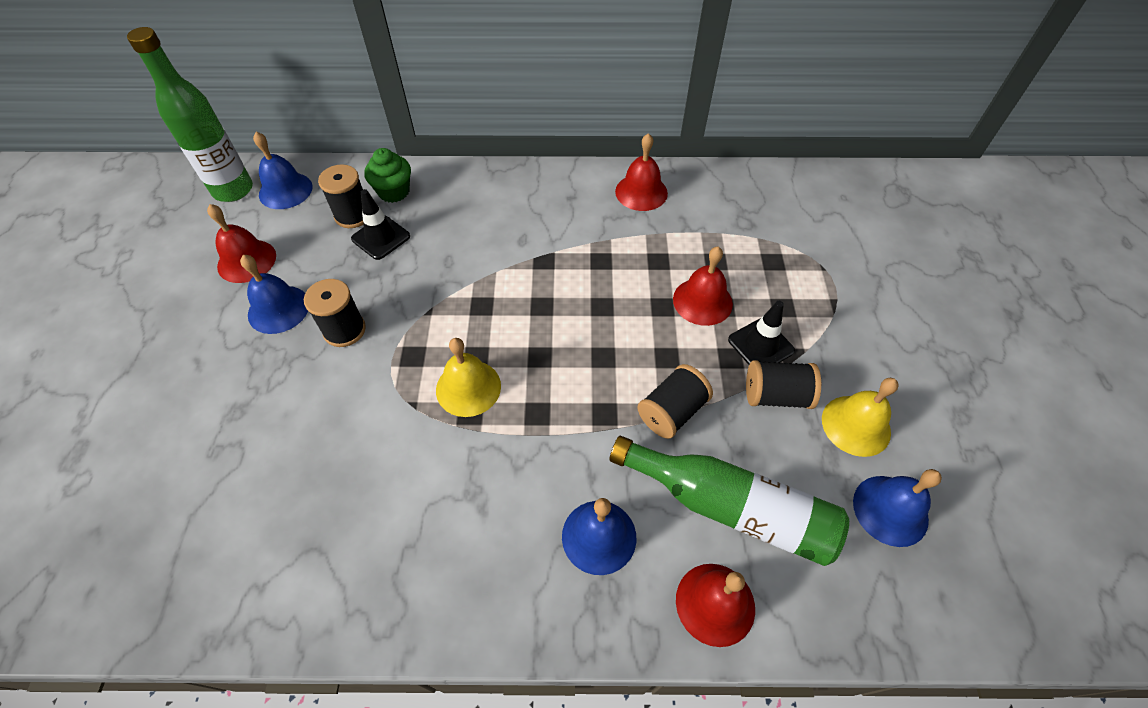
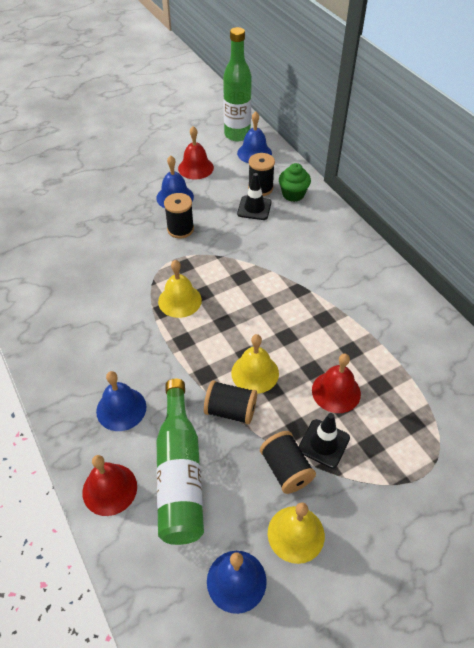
camera: 60 degrees right, 5 degrees down
(633, 362) = (255, 373): none -> yellow bell
(641, 192) = (408, 313): red bell -> none

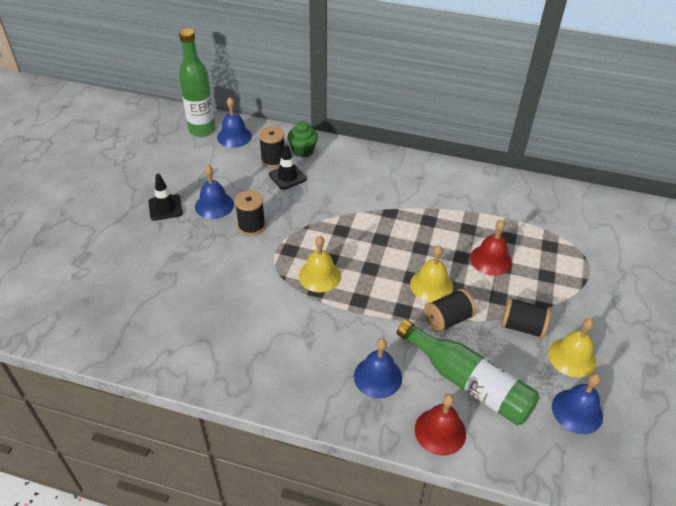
camera: 45 degrees left, 5 degrees down
(195, 168) = (201, 173): red bell -> none
(324, 443) = (522, 295): black traffic cone -> black traffic cone (165, 207)

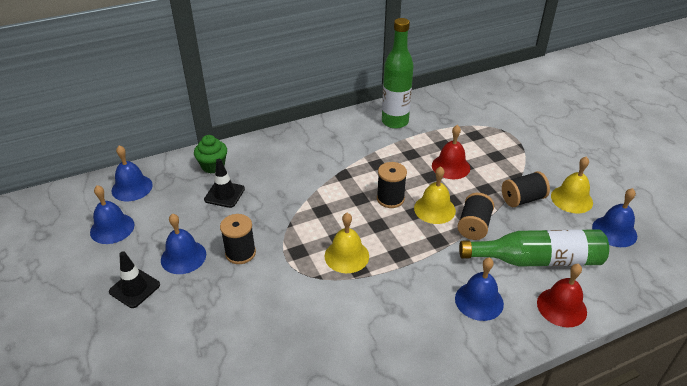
camera: 40 degrees left, 5 degrees down
(194, 158) = (112, 228): none -> blue bell
(202, 130) = (90, 199): green bottle -> green bottle (395, 122)
(273, 160) = (194, 187): black spool -> black spool (390, 199)

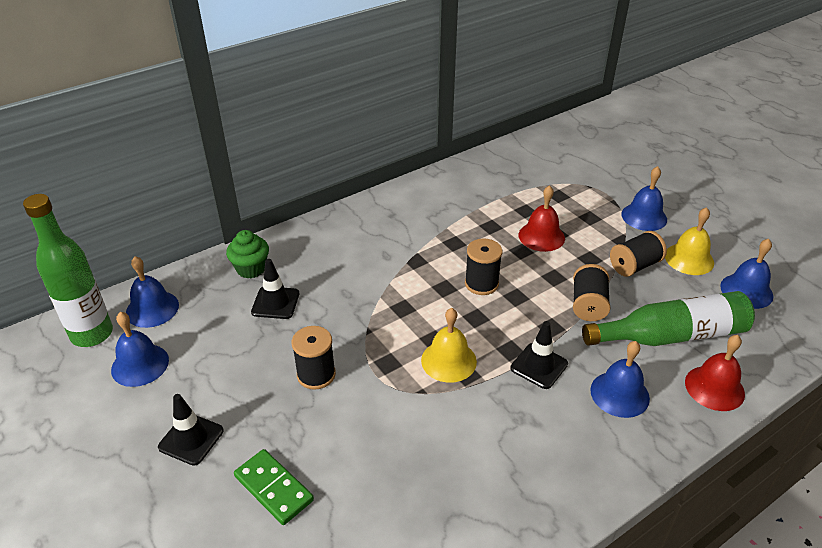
camera: 10 degrees left, 0 degrees up
(183, 257) = (244, 389): blue bell -> blue bell (644, 217)
(185, 334) = (273, 488): none -> green domino
(395, 122) = (460, 189): green bottle -> green bottle (92, 334)
(418, 270) = (539, 366): none -> black traffic cone
(434, 209) = (537, 290): yellow bell -> none

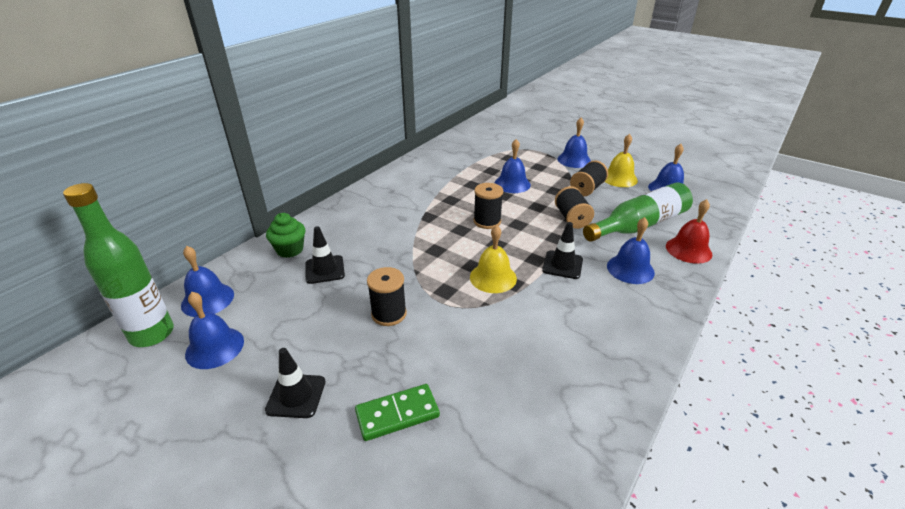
camera: 20 degrees left, 5 degrees down
(273, 488) = (397, 414): green domino -> green domino turned 45 degrees counterclockwise
(541, 236) = (512, 184): red bell -> blue bell

